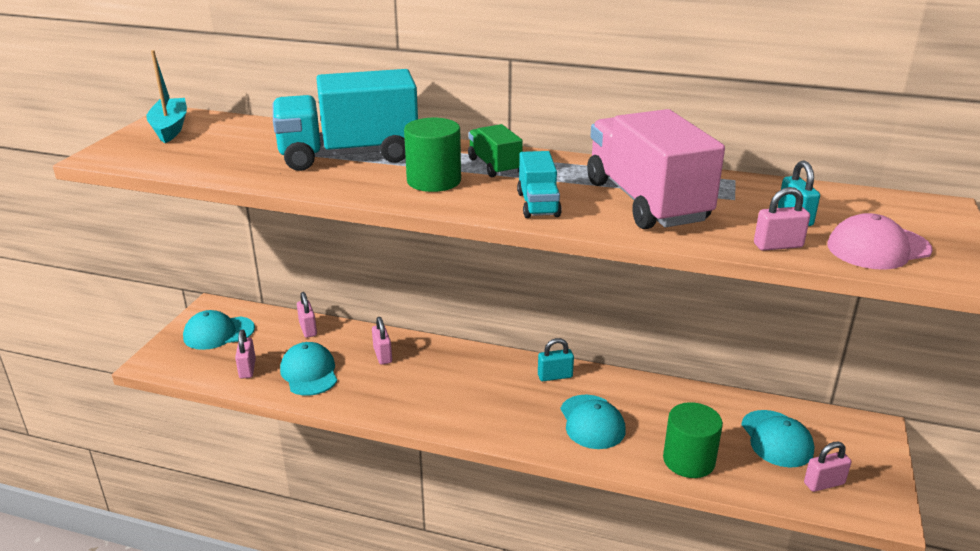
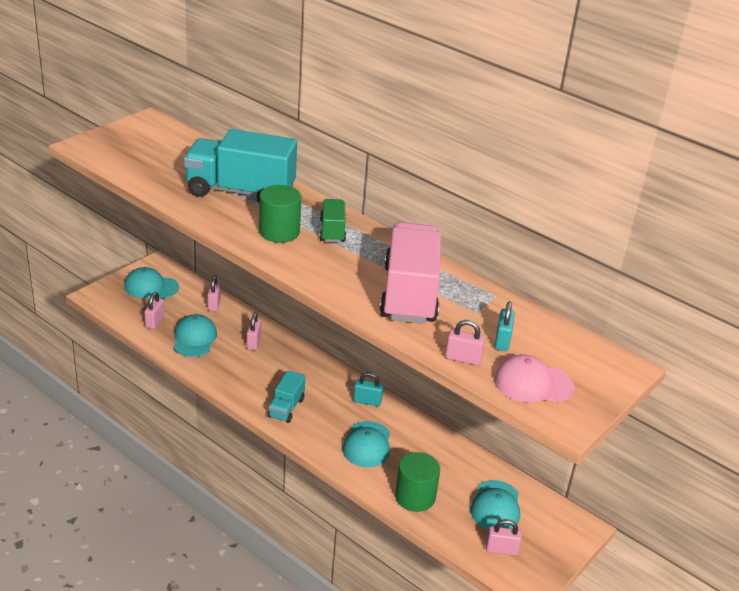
camera: 20 degrees right, 5 degrees up
(170, 128) = (140, 131): turquoise boat -> none
(538, 204) = (331, 273): turquoise truck -> turquoise truck (286, 408)

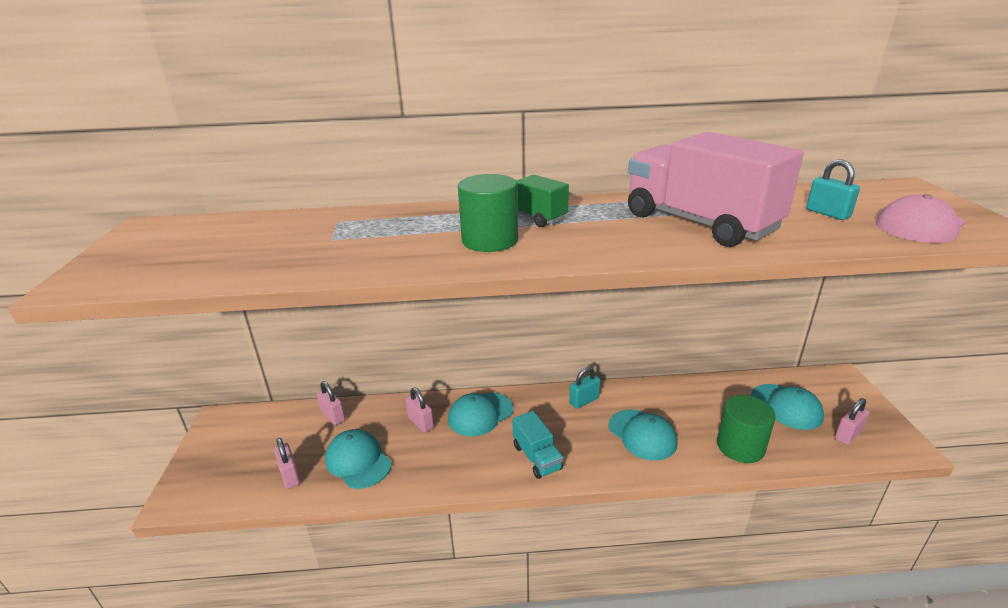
camera: 40 degrees left, 5 degrees down
(151, 287) = (239, 445): turquoise cap -> turquoise cap (480, 414)
(240, 191) = (379, 232): turquoise truck -> none
(463, 358) = (850, 238): pink padlock -> none

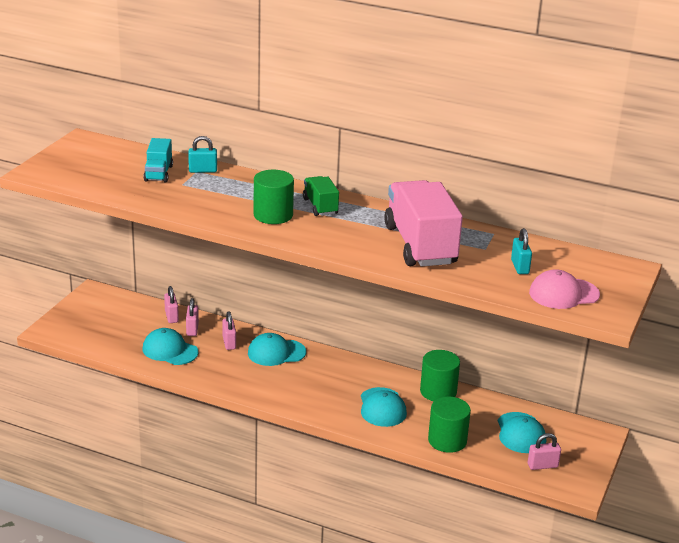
camera: 25 degrees right, 0 degrees up
(290, 476) = (122, 343): pink padlock -> pink padlock (192, 329)
(358, 461) = (170, 350): turquoise cap -> turquoise cap turned 45 degrees counterclockwise
(537, 457) = (291, 392): turquoise truck -> turquoise truck (158, 173)
(584, 401) = (363, 372): turquoise padlock -> turquoise padlock (203, 170)
(670, 393) = (438, 391): none -> green cylinder

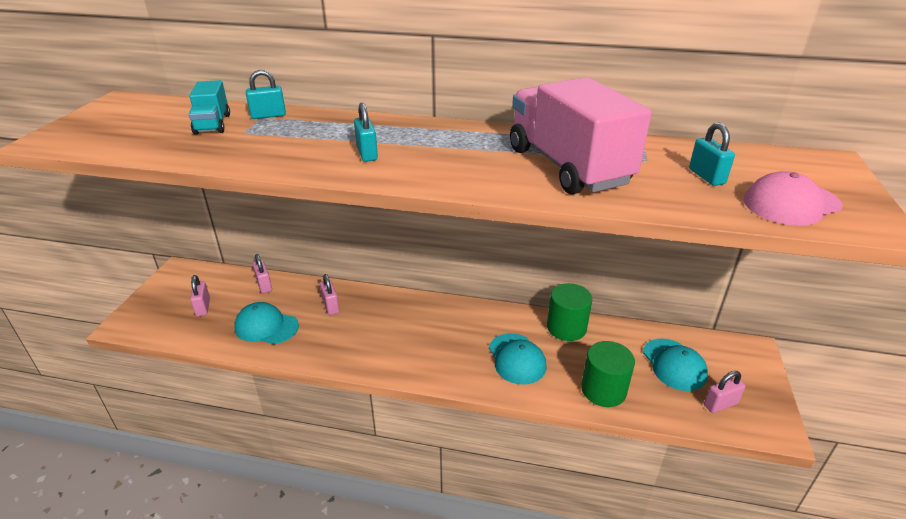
camera: 10 degrees left, 5 degrees up
(192, 329) = (288, 296): pink padlock -> pink padlock (203, 307)
(273, 215) = (367, 154): green cylinder -> turquoise padlock
(276, 353) = (383, 310): turquoise cap -> none
(320, 206) = (422, 137): green truck -> none

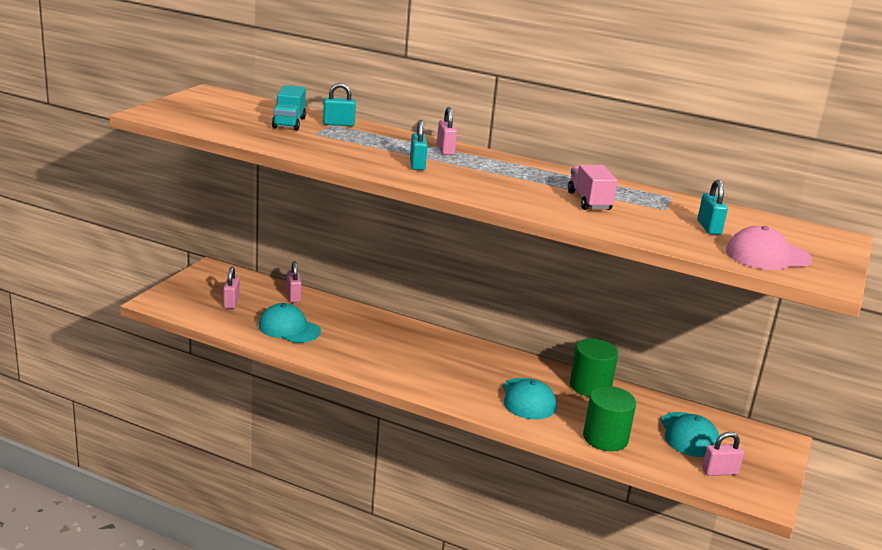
camera: 10 degrees right, 10 degrees down
(331, 306) = (355, 325): pink padlock -> pink padlock (445, 150)
(568, 166) = (589, 201): pink truck -> pink truck, size x0.49

